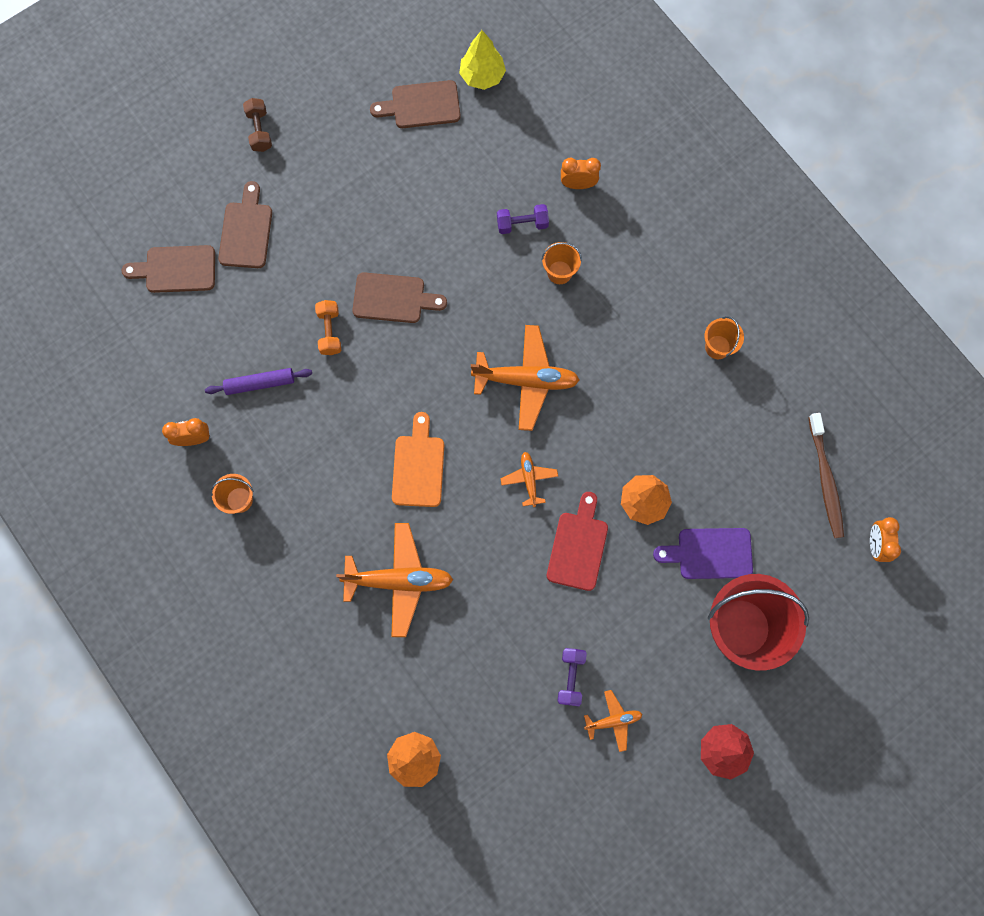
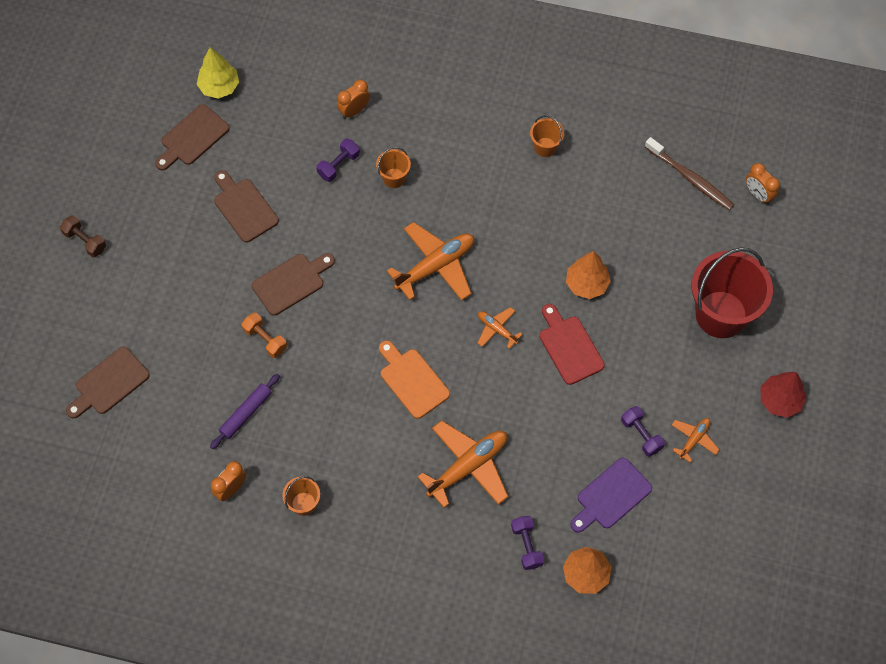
camera: 40 degrees left, 10 degrees down
(246, 231) = (139, 317): brown cutting board -> brown cutting board (244, 207)
(387, 691) = (526, 546): none -> purple dumbbell
(710, 553) = (659, 283): purple cutting board -> purple cutting board (611, 496)

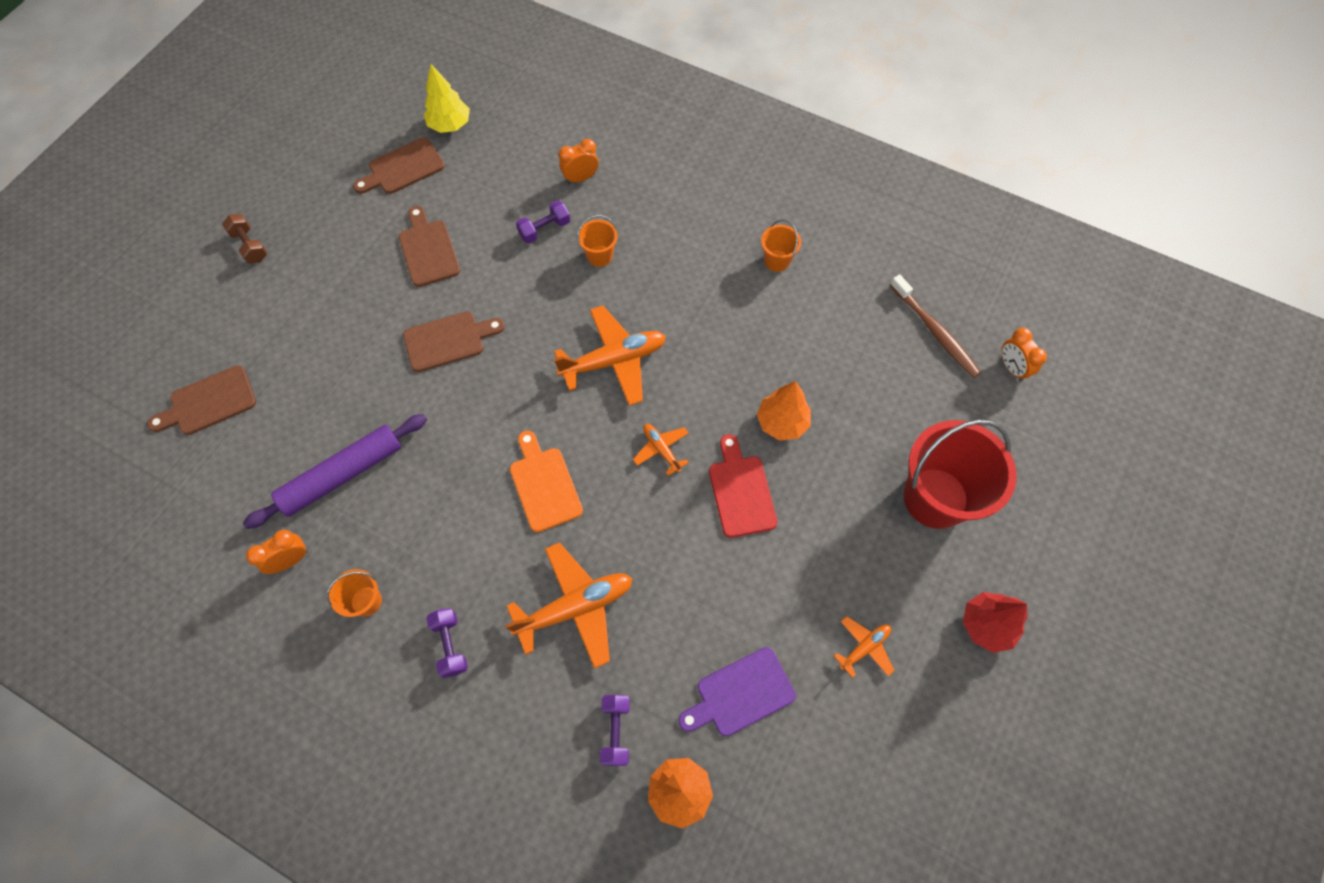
camera: 15 degrees right, 0 degrees up
(246, 413) = (342, 475): purple rolling pin -> purple rolling pin, size x1.64
(265, 339) = (396, 396): orange dumbbell -> none
(641, 435) = (799, 623): purple dumbbell -> purple dumbbell (450, 645)

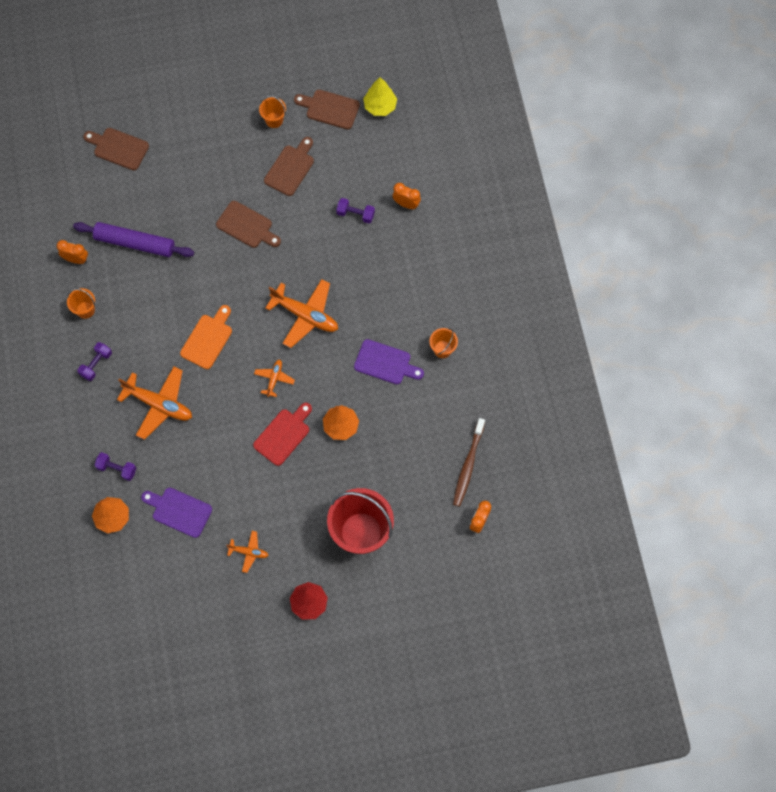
camera: 50 degrees right, 5 degrees up
(250, 246) = (216, 81): brown dumbbell -> none
(599, 256) = (363, 256): orange bucket -> orange bucket (274, 120)
(615, 731) = (117, 469): purple dumbbell -> purple dumbbell turned 60 degrees clockwise
(744, 324) = (385, 363): none -> purple cutting board

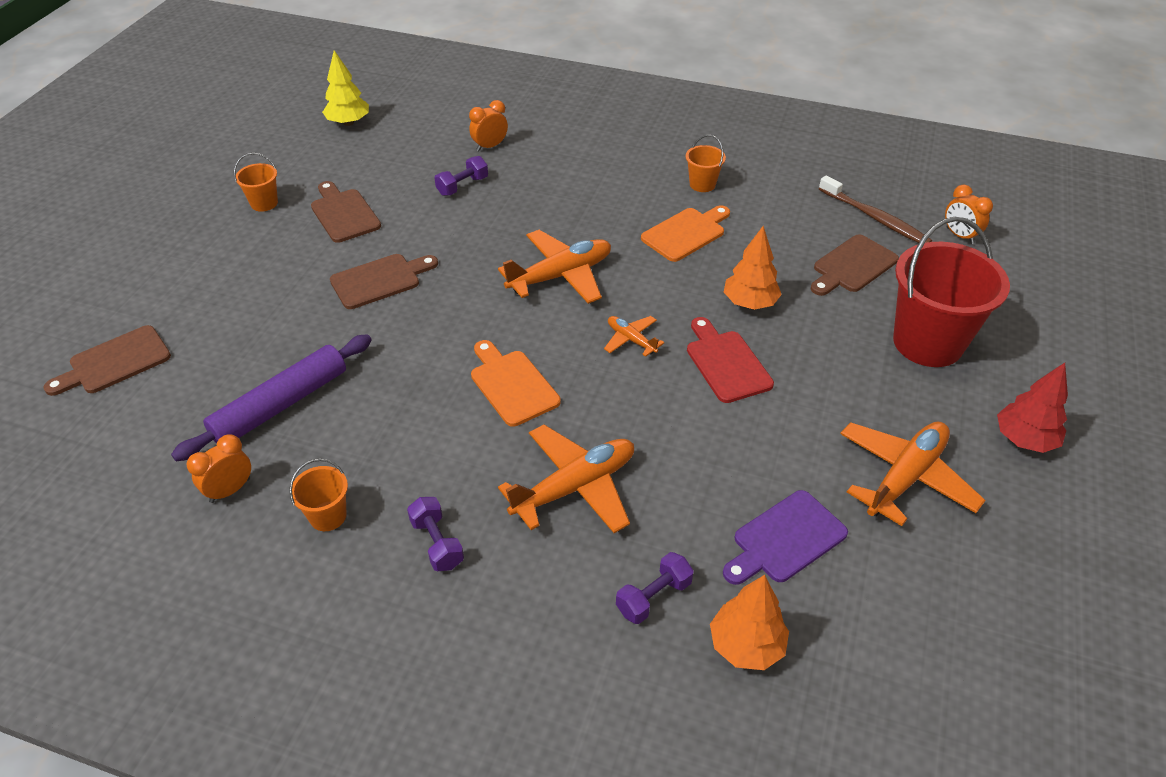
camera: 60 degrees left, 25 degrees down
(249, 552) = (905, 477): orange plane -> orange plane, size x1.93
(330, 109) = (305, 157): brown cutting board -> brown cutting board (852, 266)
(385, 363) = (686, 233): purple cutting board -> orange cutting board

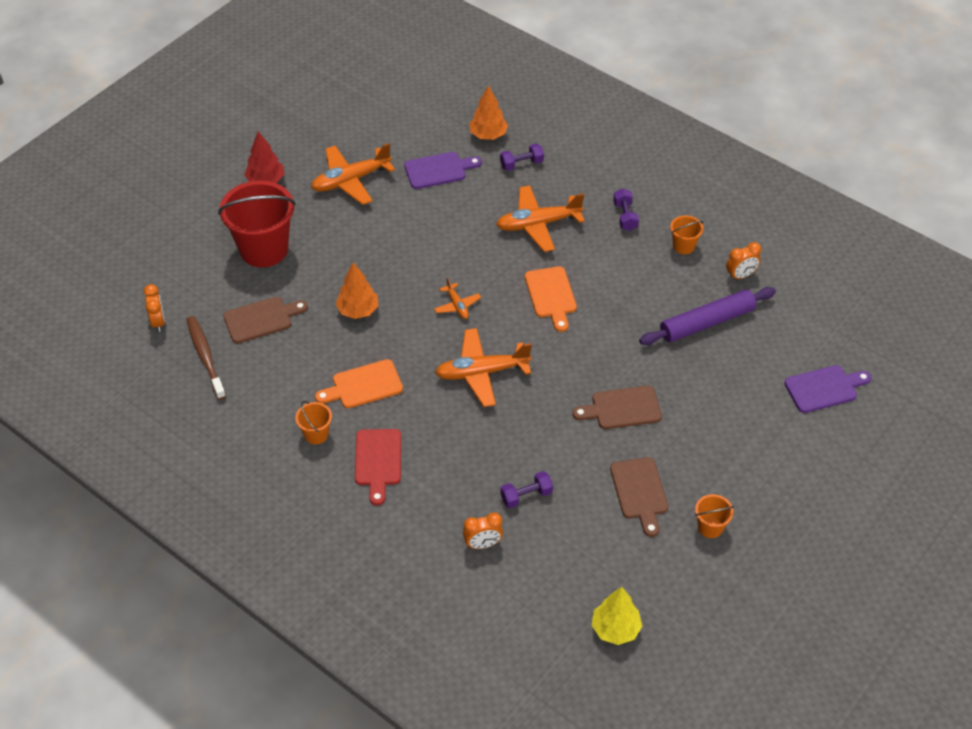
camera: 160 degrees left, 5 degrees up
(115, 362) = (824, 388): brown cutting board -> purple cutting board
(726, 363) = (404, 272): red cutting board -> red cutting board (378, 461)

